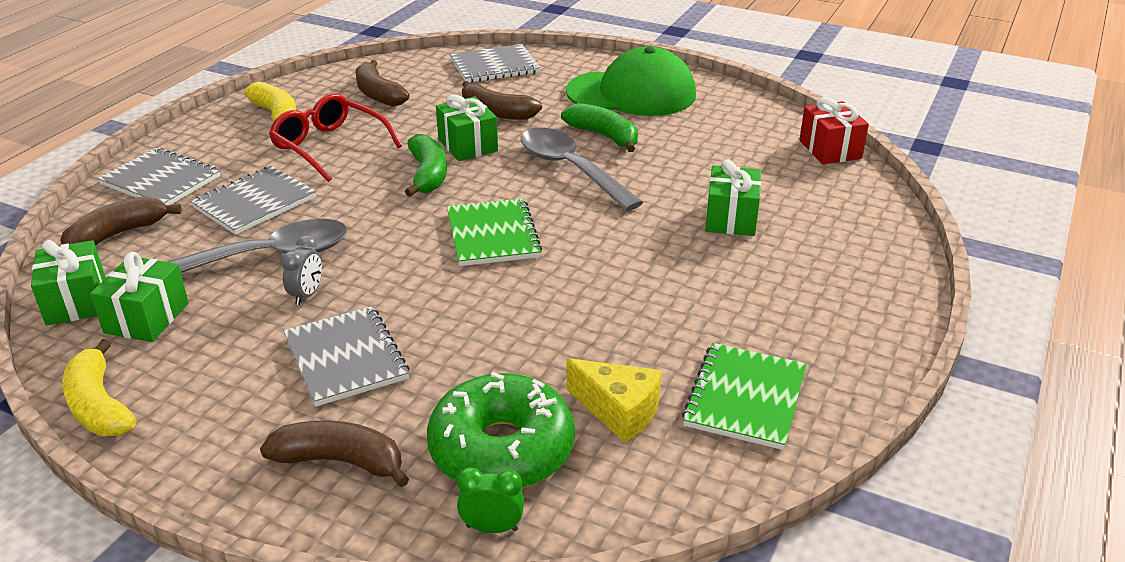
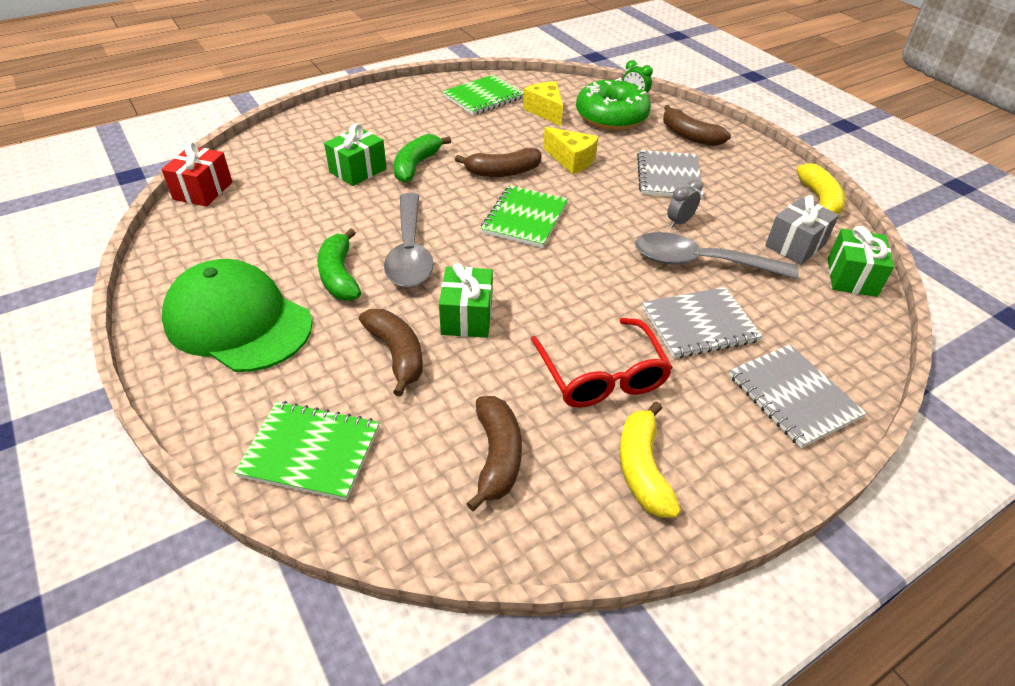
camera: 150 degrees left, 10 degrees up
(117, 234) = (830, 335): brown banana -> brown banana (502, 172)
(146, 318) = (795, 245): green gift -> grey gift
(428, 175) = (530, 295): green banana -> green banana (416, 166)
(494, 66) = (311, 452): grey notebook -> green notebook
(500, 331) = (571, 160): none -> yellow cheese

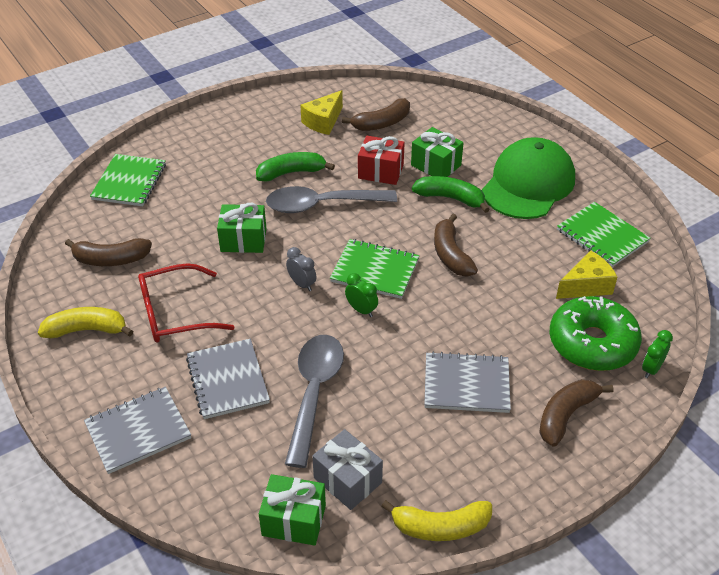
camera: 90 degrees right, 0 degrees up
(203, 191) = (392, 93): red gift -> red gift (380, 171)
(238, 322) = (243, 136): green cap -> green cap (528, 184)
(397, 354) = (207, 208): brown banana -> brown banana (382, 123)
(571, 160) = (484, 305): yellow cheese -> yellow cheese (323, 122)
(583, 229) = (361, 310): none -> green clock
(679, 222) = (380, 384): grey clock -> grey clock (302, 284)

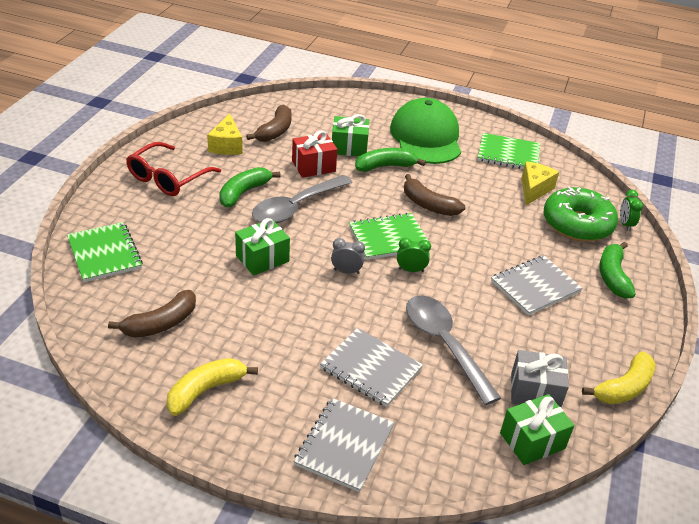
camera: 40 degrees left, 5 degrees down
(174, 313) = (269, 340): red glasses -> red glasses (167, 178)
(566, 415) = (612, 276): brown banana -> green banana

